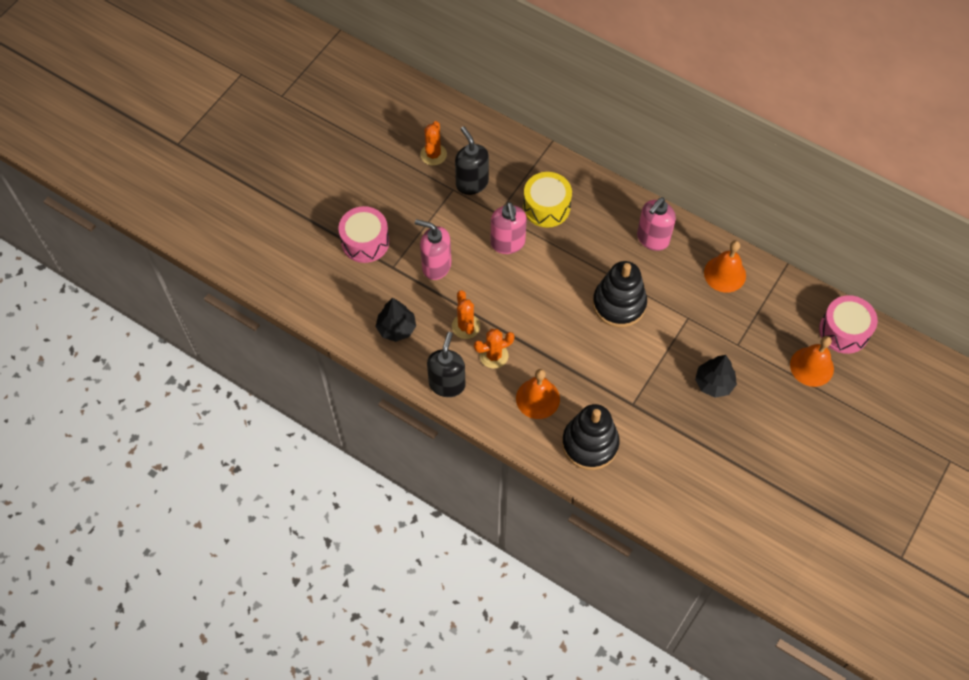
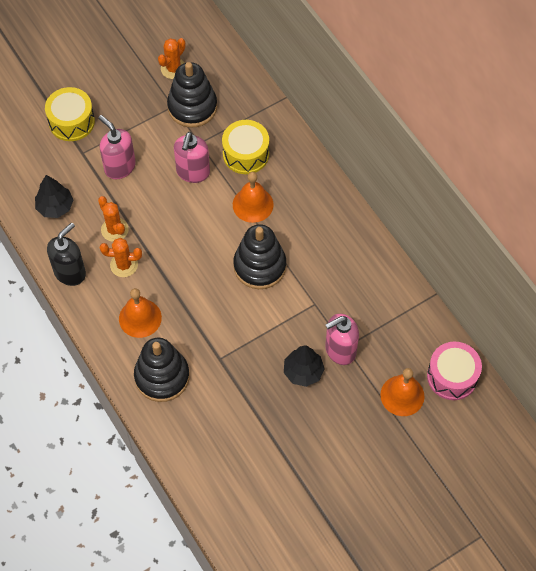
camera: 25 degrees right, 0 degrees up
(365, 242) = (71, 121): pink drum -> yellow drum
(466, 326) = (114, 230): orange cactus -> orange cactus turned 45 degrees counterclockwise
(472, 183) = (192, 107): black soap dispenser -> black stacking toy
(652, 239) = (324, 221): pink soap dispenser -> pink soap dispenser (340, 350)
(725, 274) = (372, 279): orange bell -> orange bell (253, 204)

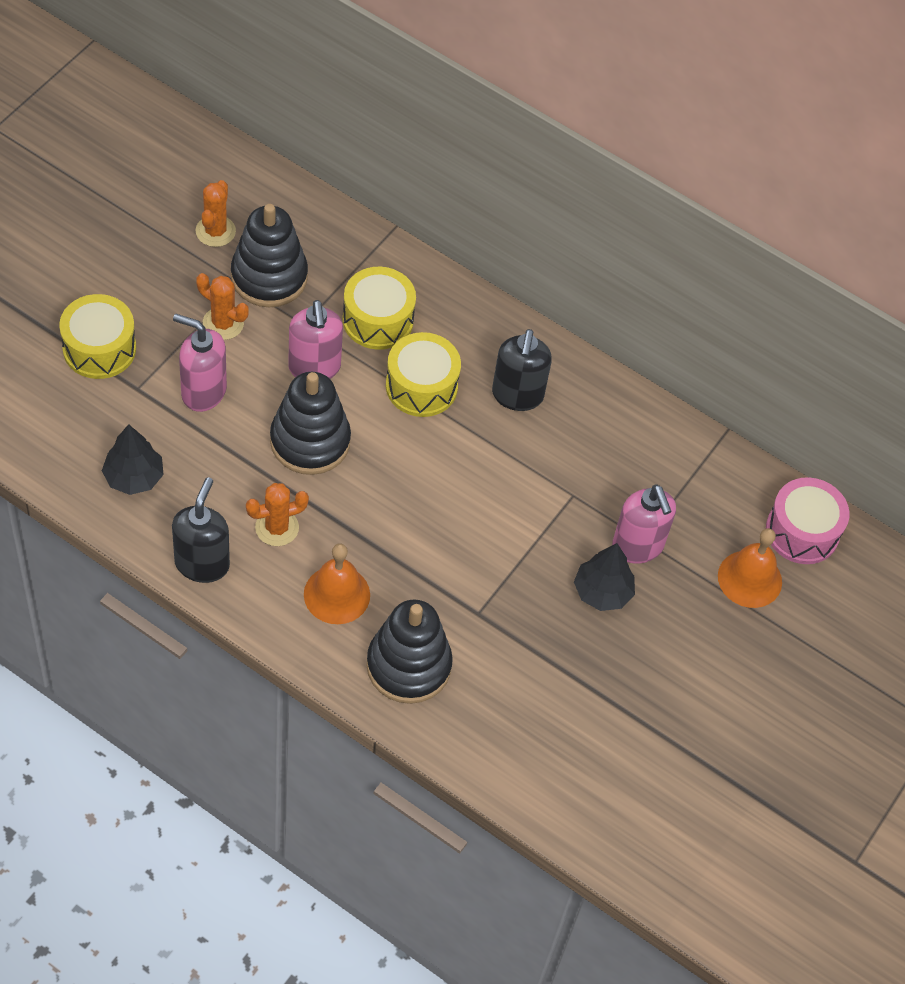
camera: 30 degrees left, 5 degrees down
(114, 230) = (239, 482): orange cactus -> orange cactus (223, 323)
(253, 204) = (421, 386): orange bell -> yellow drum
(259, 266) = (472, 468): black stacking toy -> black stacking toy (310, 441)
(310, 229) = (517, 395): none -> black soap dispenser
(340, 350) = (638, 546): pink soap dispenser -> pink soap dispenser turned 60 degrees counterclockwise

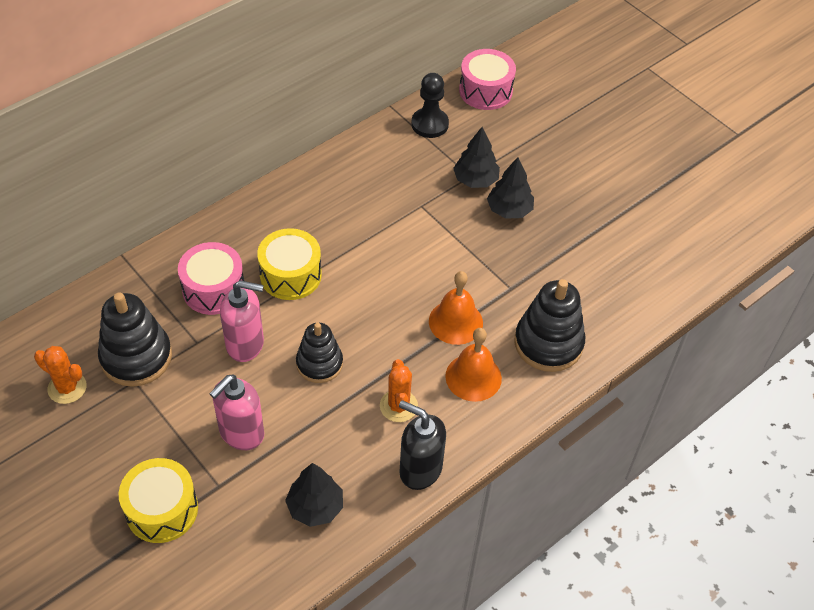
camera: 70 degrees left, 5 degrees down
(223, 323) = (173, 403): orange cactus -> none
(310, 441) = (319, 363): black stacking toy -> black stacking toy, size x0.66
(378, 320) = (213, 289): yellow drum -> pink drum
(517, 395) = (320, 216): black soap dispenser -> none
(638, 546) = (475, 180): pink soap dispenser -> black tree
(713, 478) = (429, 124): none -> black pawn
(749, 579) = (517, 127): orange bell -> orange bell (455, 322)

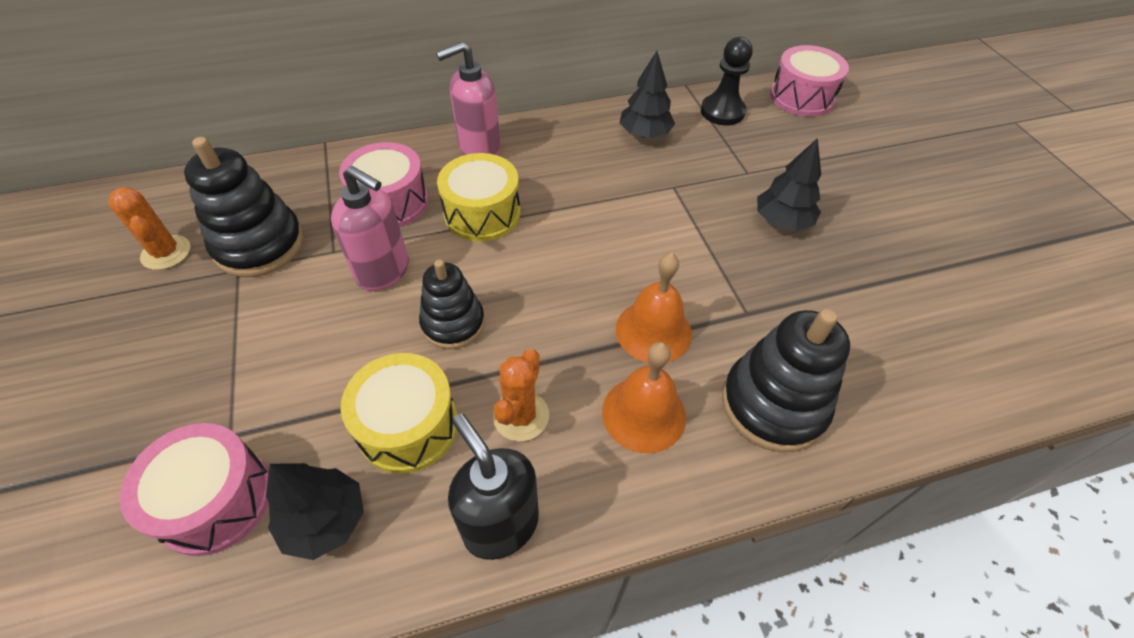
camera: 25 degrees right, 0 degrees up
(162, 509) = (142, 439): yellow drum -> yellow drum (408, 426)
(239, 523) = (216, 500): none -> pink drum
(241, 433) = (305, 375): pink soap dispenser -> pink soap dispenser (479, 149)
(475, 180) = (752, 178): black tree -> black tree (645, 134)

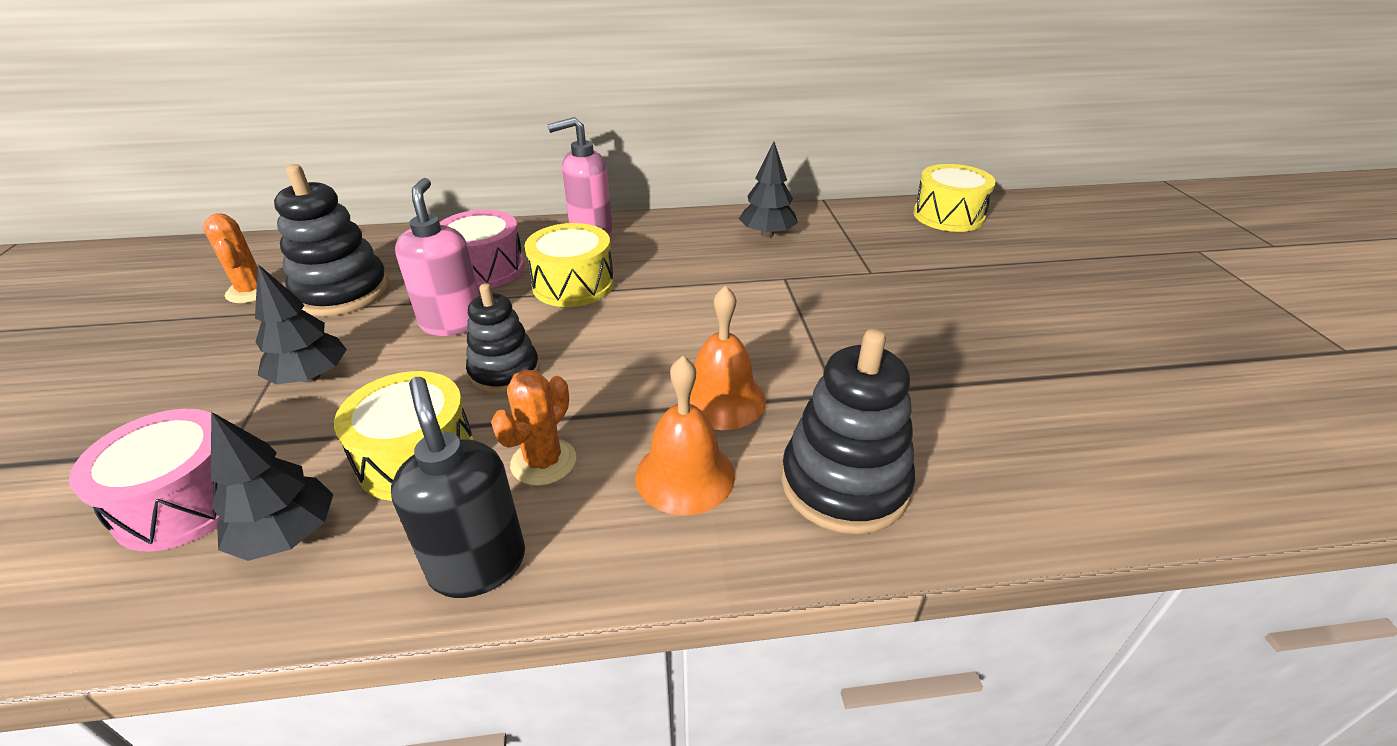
camera: 10 degrees right, 15 degrees down
(383, 271) = (452, 322): pink soap dispenser -> pink soap dispenser turned 135 degrees counterclockwise
(722, 112) = (856, 222): black pawn -> none
(782, 221) = (899, 316): black tree -> black tree (311, 377)
(801, 97) = (948, 216): pink drum -> yellow drum

